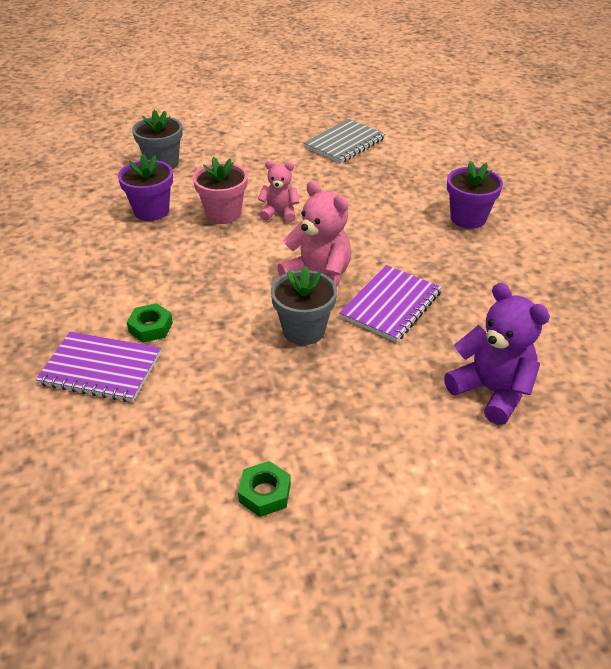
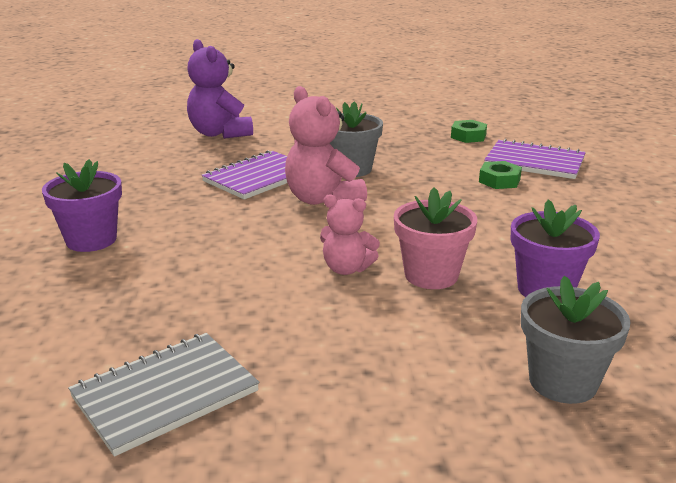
camera: 170 degrees left, 15 degrees down
(265, 493) = (399, 114): green nut -> green nut (468, 136)

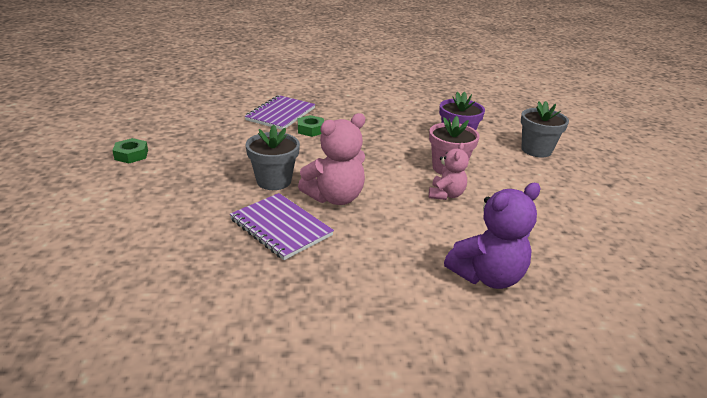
camera: 90 degrees left, 5 degrees up
(91, 240) = (417, 325): purple flower pot -> none
(165, 394) = (607, 262): grey notebook -> none
(220, 133) = (137, 254): purple teddy bear -> purple teddy bear (487, 276)
(468, 136) = (218, 127): green nut -> green nut (131, 155)

